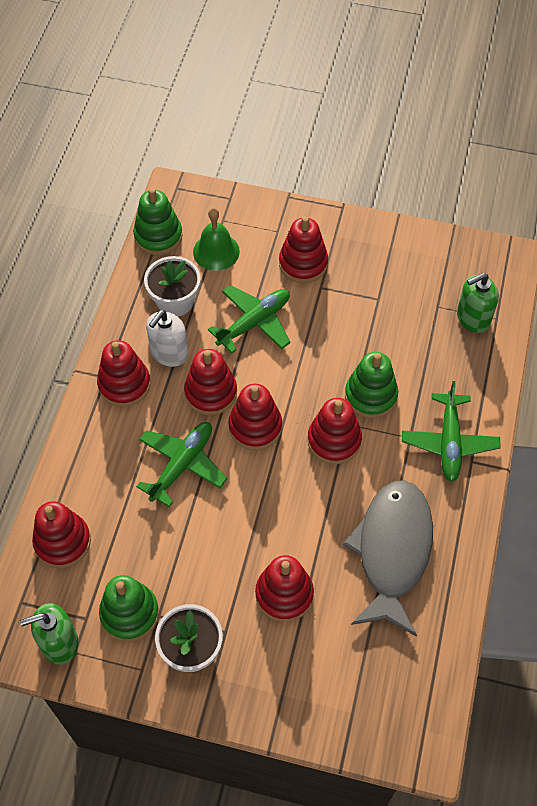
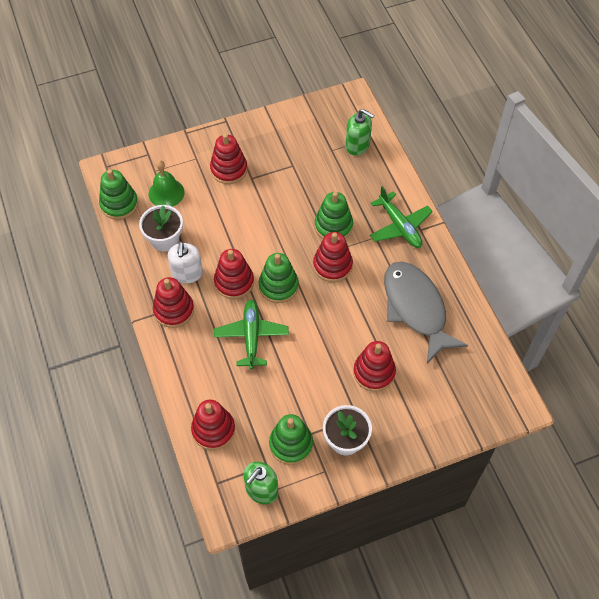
camera: 35 degrees left, 0 degrees up
(254, 322) = (227, 223): green plane -> none
(255, 427) = (278, 286): red stacking toy -> green stacking toy
(473, 318) = (357, 145): green soap dispenser -> green soap dispenser turned 90 degrees counterclockwise

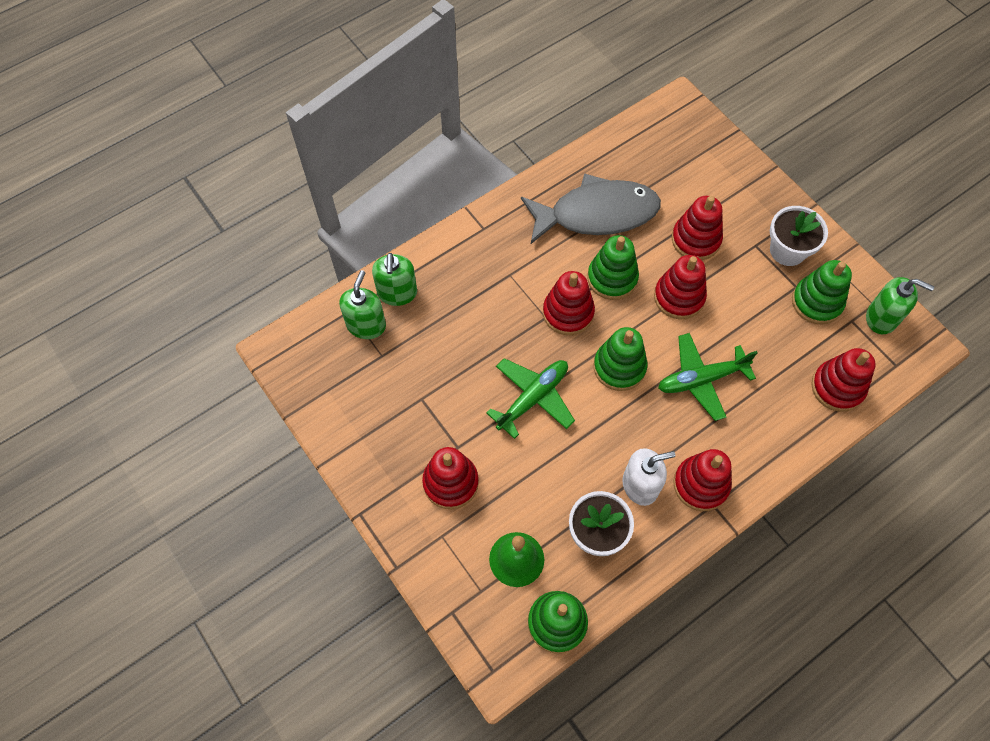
camera: 105 degrees left, 5 degrees up
(234, 282) = (632, 422): red stacking toy -> red stacking toy (679, 297)
(333, 226) = (508, 325): green stacking toy -> green stacking toy (612, 278)
(378, 167) = (397, 293): none -> green soap dispenser
(400, 226) = (485, 251): green plane -> green plane (533, 398)
(416, 308) = (597, 214): grey fish -> grey fish turned 150 degrees counterclockwise

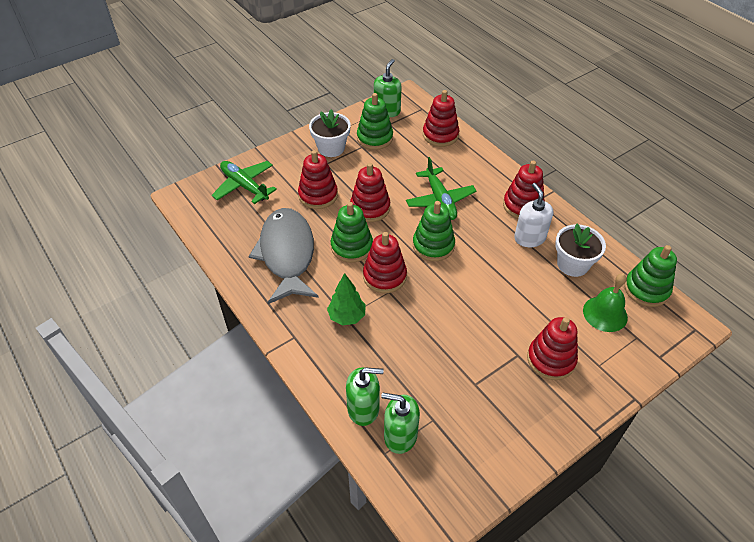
camera: 90 degrees left, 15 degrees down
(510, 275) = (347, 316): none -> green tree
(533, 398) = (466, 301): green plane -> green plane (244, 186)

